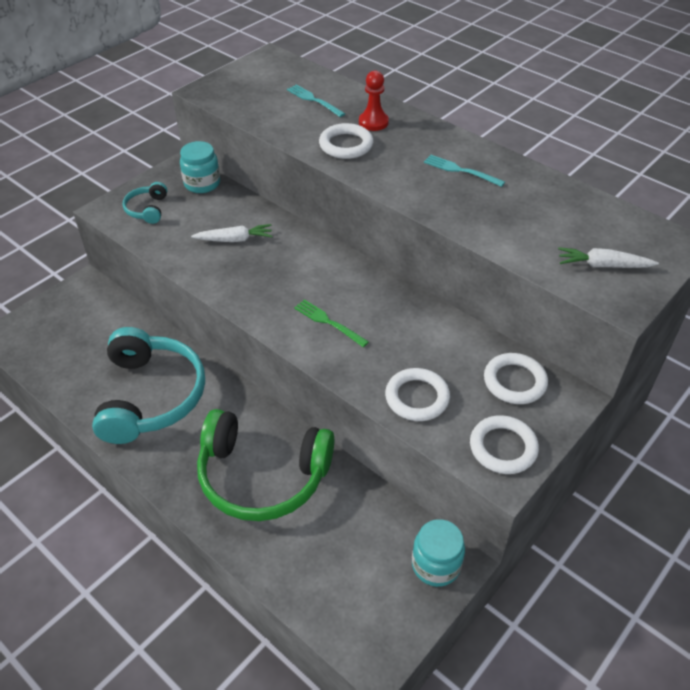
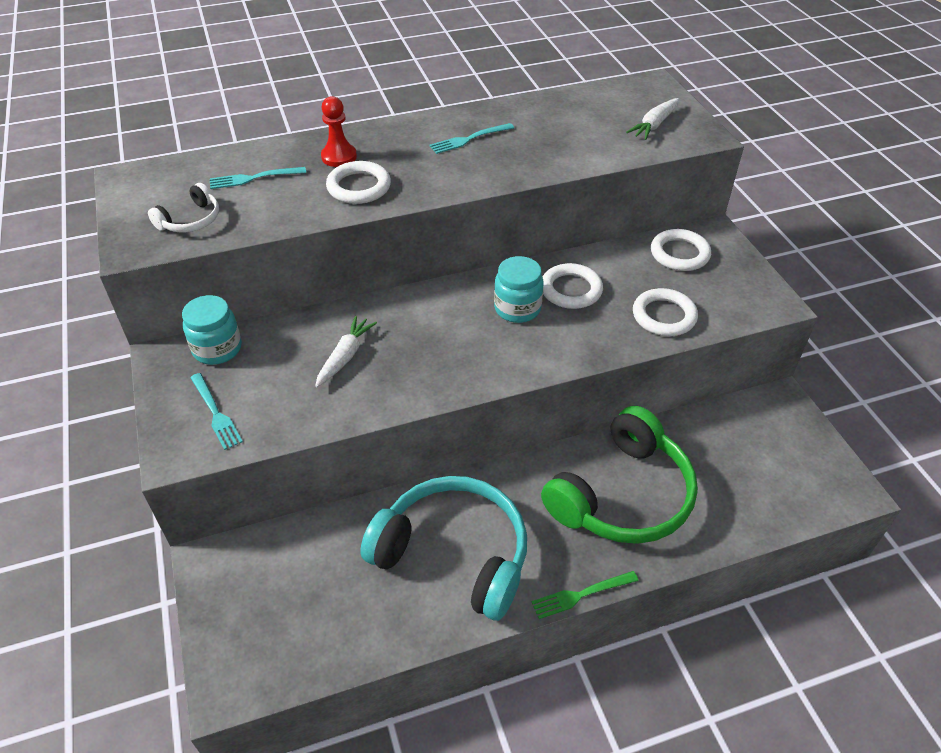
camera: 60 degrees left, 0 degrees up
(147, 209) = (216, 413): turquoise headphones -> turquoise fork
(248, 97) = (191, 220): none -> white headphones
(328, 322) = (529, 334): green fork -> green fork (580, 595)
(436, 565) = (778, 414): turquoise jar -> turquoise jar (517, 308)
(503, 447) = (746, 291): white ring -> white ring (571, 290)

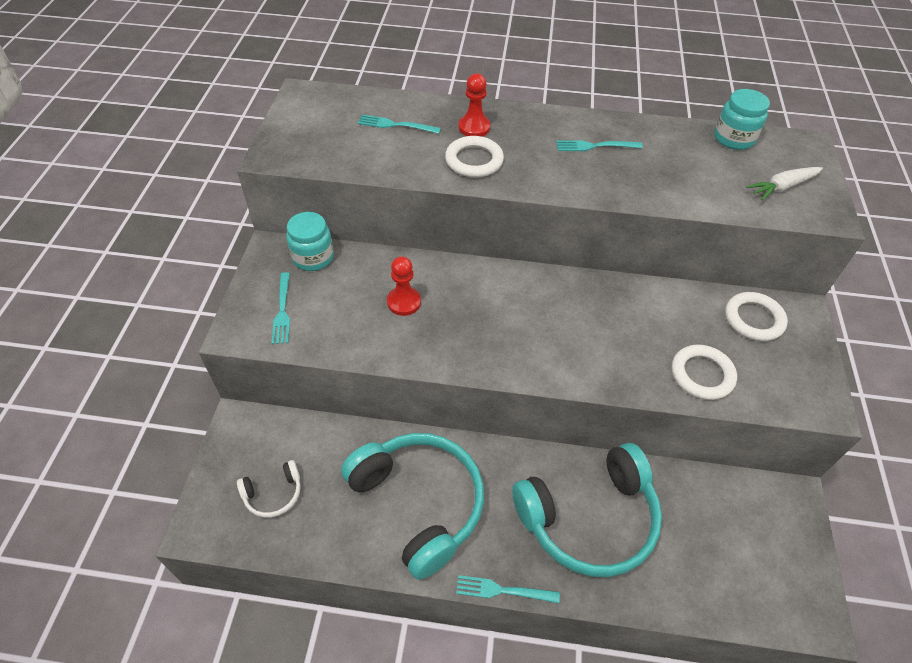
camera: 25 degrees right, 5 degrees up
(191, 220) = (327, 146): white headphones -> white headphones (273, 494)
(345, 356) = (404, 302): white carrot -> red pawn
(517, 308) = (570, 315): turquoise jar -> turquoise jar (733, 138)
(571, 290) = (628, 316): white ring -> none
(580, 595) = (502, 590): green fork -> turquoise fork
(622, 495) = (589, 518): green headphones -> turquoise headphones

